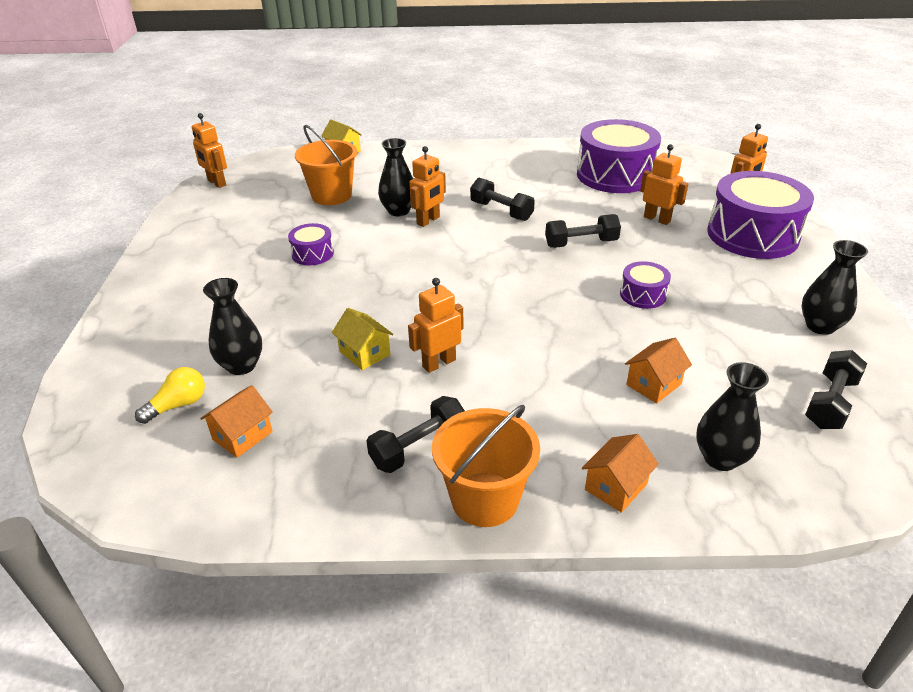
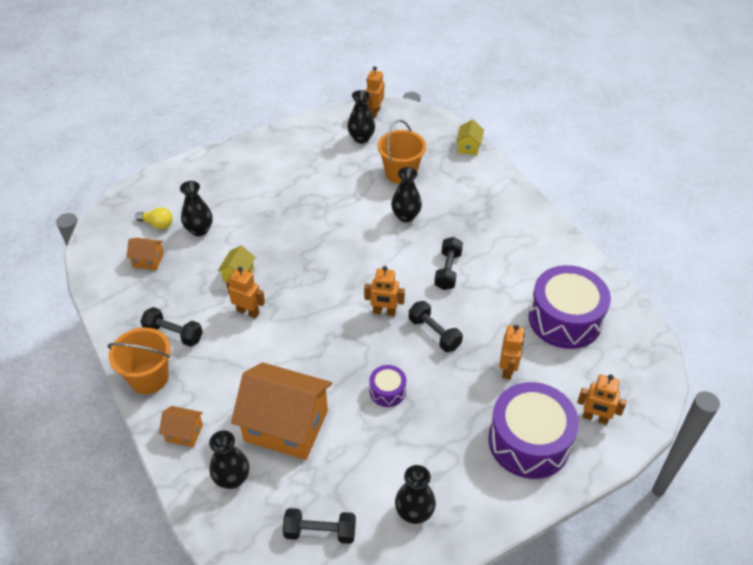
camera: 60 degrees right, 10 degrees up
(245, 202) = (361, 138): none -> black vase
(312, 254) = (323, 201): purple drum -> none
(428, 221) = (404, 237): orange robot -> orange robot (384, 312)
(654, 384) = (286, 426): orange house -> orange house, size x2.27

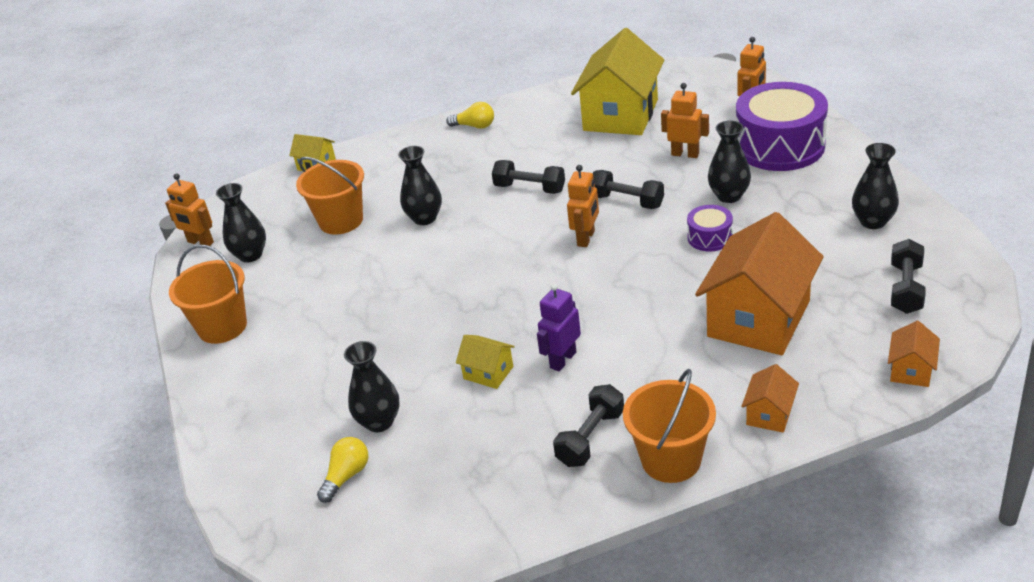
camera: 75 degrees left, 10 degrees down
(148, 260) = (428, 481): orange house -> orange house (911, 370)
(232, 478) = (840, 363): black vase -> black vase (729, 196)
(248, 312) = (562, 360): orange robot -> purple robot
(290, 143) = (222, 327): none -> orange bucket
(434, 333) = (627, 201): black dumbbell -> black dumbbell turned 60 degrees clockwise
(533, 225) = (474, 126): none -> yellow light bulb
(565, 319) = (620, 115): purple drum -> yellow house

